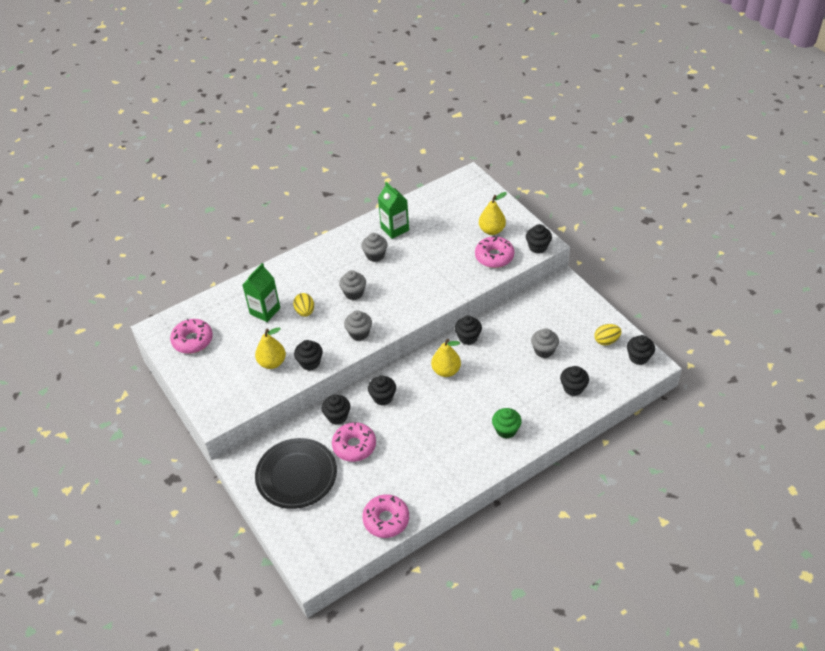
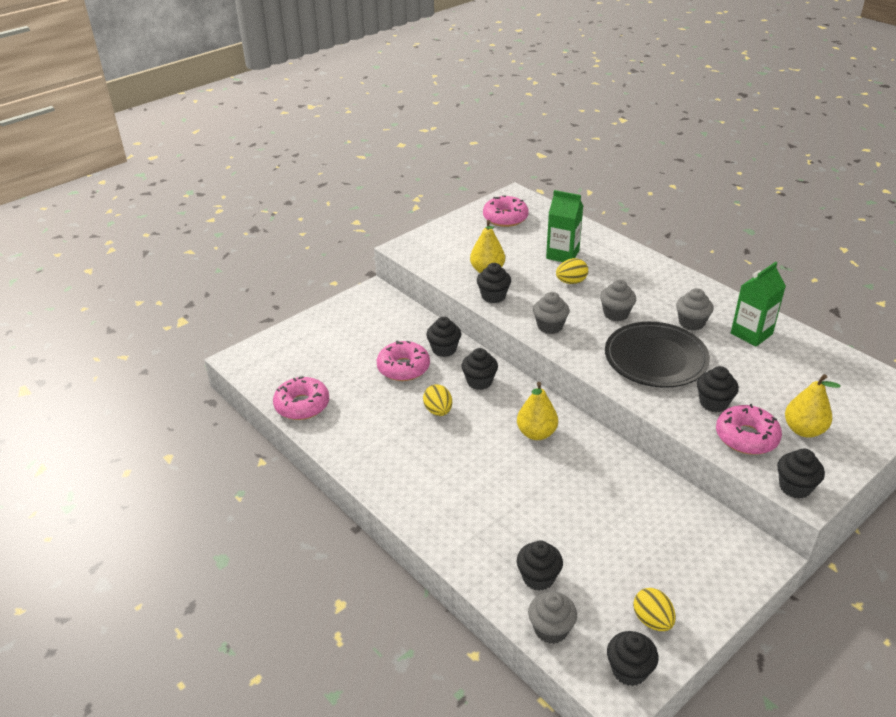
camera: 80 degrees right, 10 degrees down
(296, 475) = (359, 331): black plate -> black plate (655, 359)
(411, 426) = (438, 411): none -> yellow egg
(468, 337) = (603, 449): black cupcake -> black cupcake (713, 403)
(506, 430) = (446, 503): green cupcake -> none
(544, 350) = (604, 537): grey cupcake -> grey cupcake (551, 629)

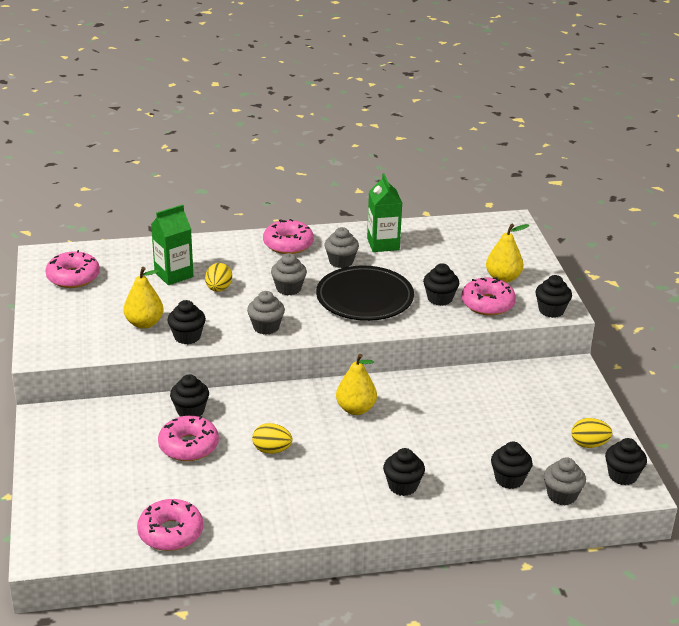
camera: 60 degrees left, 5 degrees down
(479, 381) = (258, 410): black cupcake -> black cupcake (403, 486)
(677, 286) = (288, 244): none -> pink donut

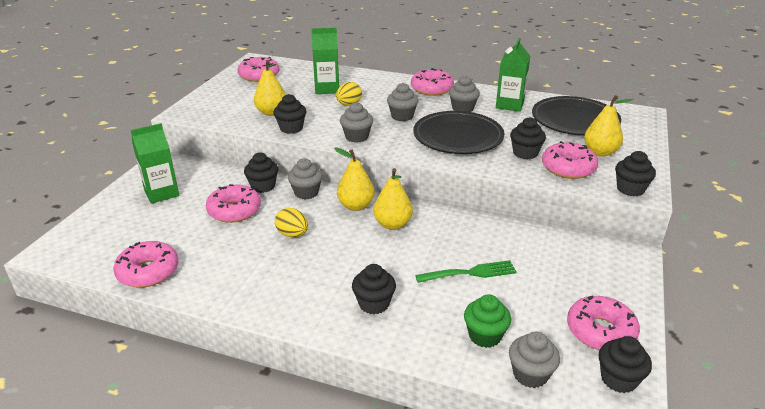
camera: 30 degrees right, 0 degrees up
(88, 453) = (161, 193): none -> green carton
(242, 403) = (306, 193): none -> grey cupcake
(304, 402) = (356, 206): none -> yellow pear
(457, 247) = (574, 120): none -> black plate
(459, 431) = (470, 273): none -> green fork
(509, 479) = (485, 336): black cupcake -> green cupcake
(589, 444) = (600, 331): yellow egg -> pink donut

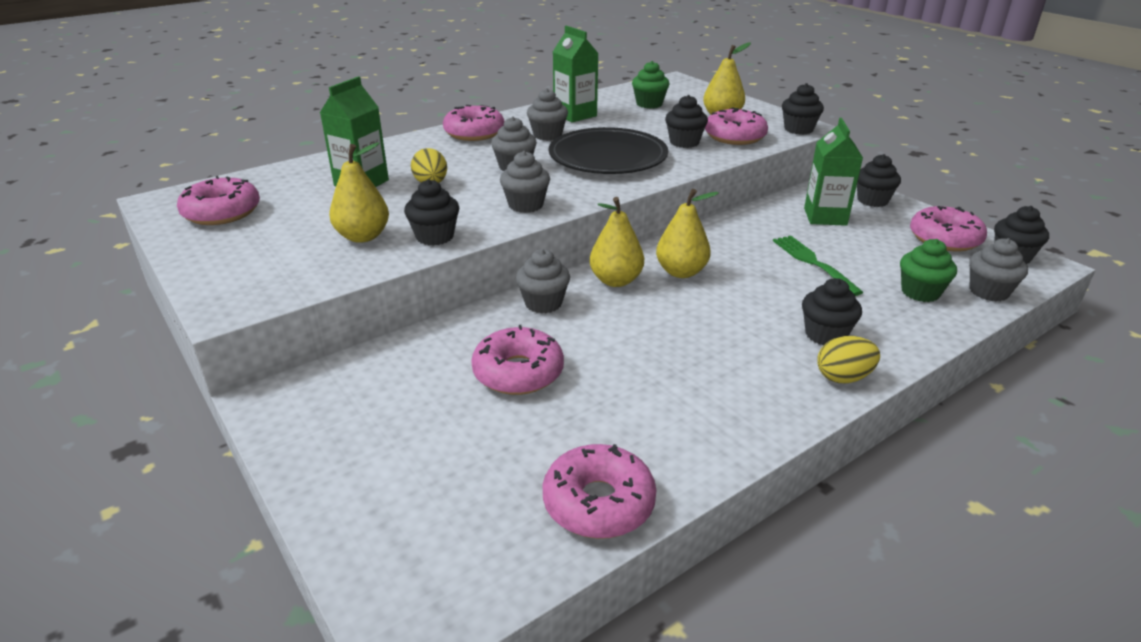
camera: 55 degrees left, 0 degrees up
(161, 193) = (376, 429): green carton -> green carton (825, 217)
(263, 186) = (483, 330): black cupcake -> black cupcake (872, 200)
(292, 234) = (631, 343): yellow egg -> yellow egg (843, 377)
(470, 273) = (812, 262): green fork -> green fork turned 45 degrees counterclockwise
(574, 120) = (649, 104): black plate -> green cupcake

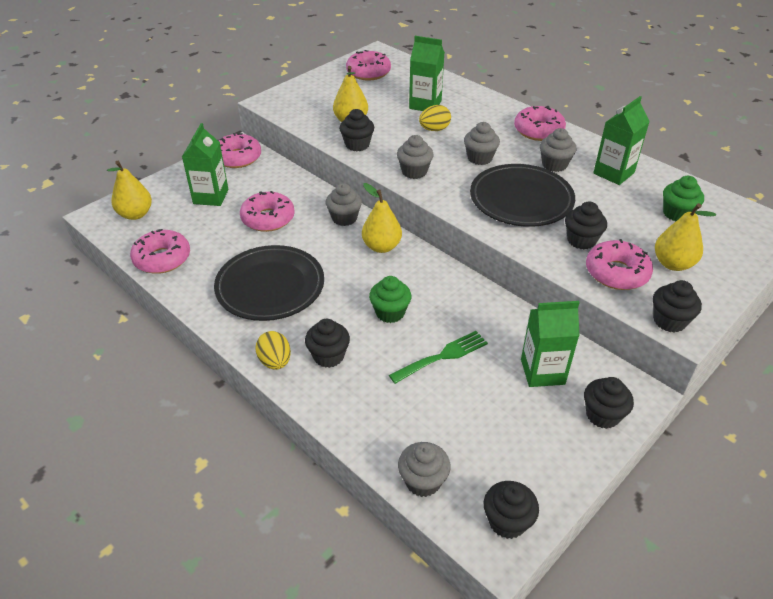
camera: 80 degrees right, 10 degrees up
(422, 438) = (211, 196): none -> green carton
(681, 272) = (403, 278): yellow pear -> yellow pear (135, 214)
(689, 376) = (270, 287): none -> black plate
(920, 292) = (408, 426): green cupcake -> green cupcake (390, 312)
(944, 239) = (529, 466): pink donut -> pink donut (237, 158)

